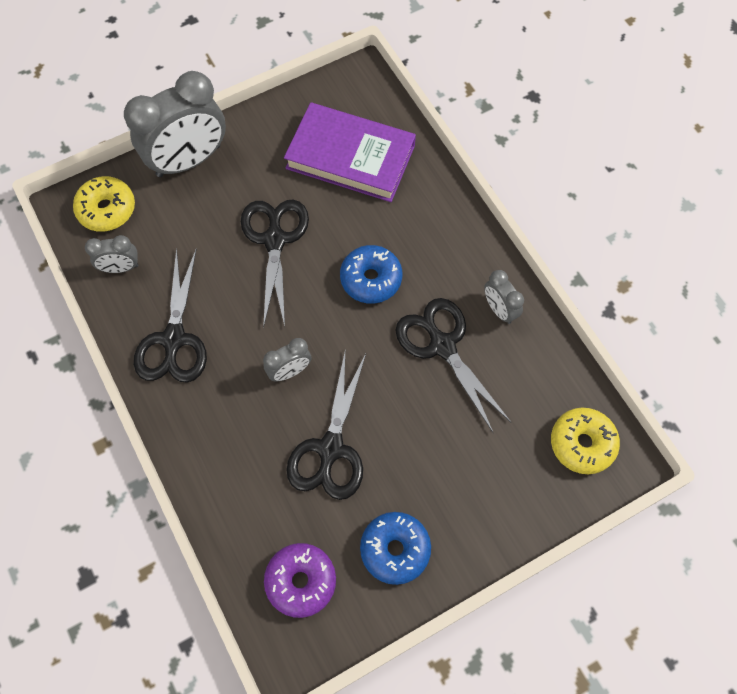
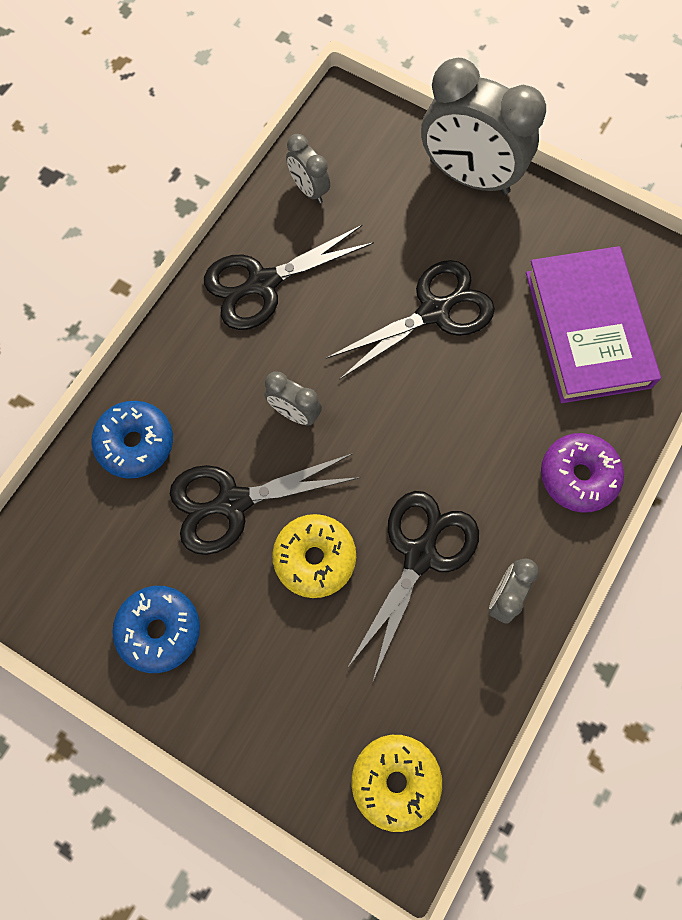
camera: 60 degrees right, 5 degrees up
(107, 209) = (363, 139): yellow donut -> yellow donut (314, 558)
(301, 581) = (78, 552): purple donut -> purple donut (578, 476)
(371, 279) = (451, 434): blue donut -> blue donut (136, 443)

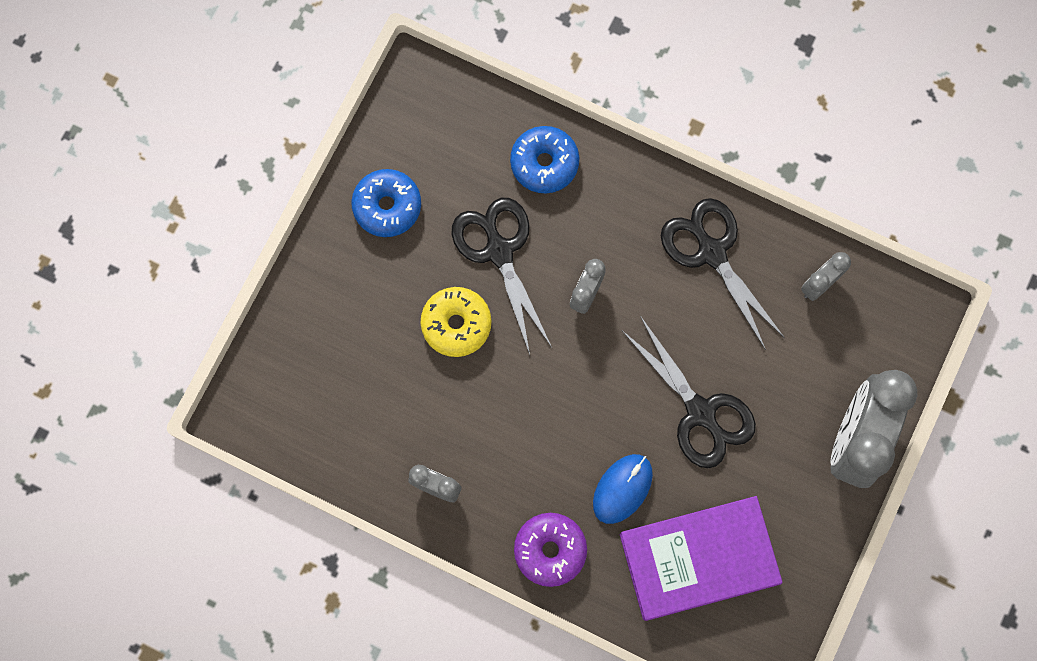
camera: 85 degrees right, 5 degrees up
(395, 780) = (283, 404): yellow donut -> none
(420, 554) = (466, 413): black scissors -> none
(512, 395) = (622, 489): none -> blue mouse

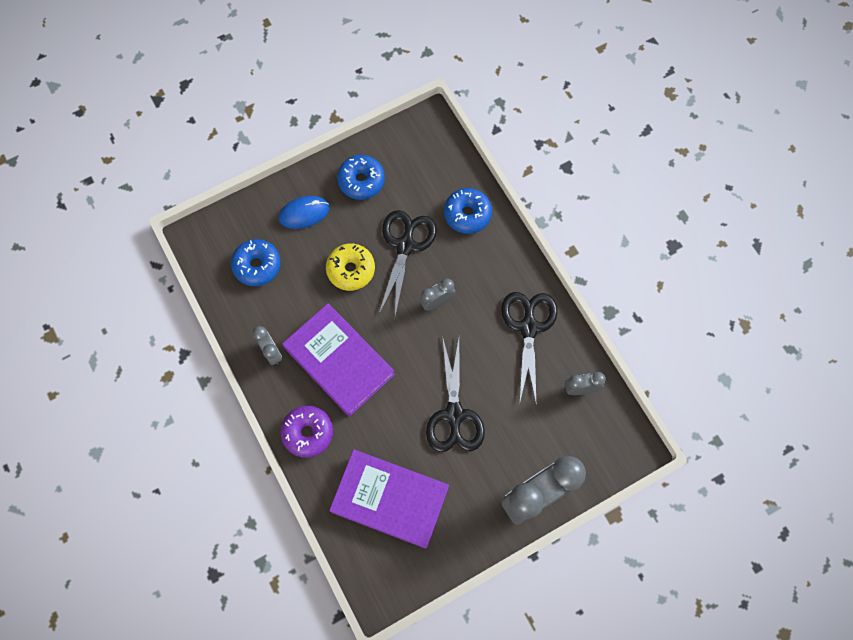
camera: 35 degrees right, 5 degrees down
(339, 396) = (257, 265): none -> blue donut
(524, 442) = (339, 361): none -> purple book
(622, 489) = (375, 427): blue mouse -> blue mouse (304, 213)

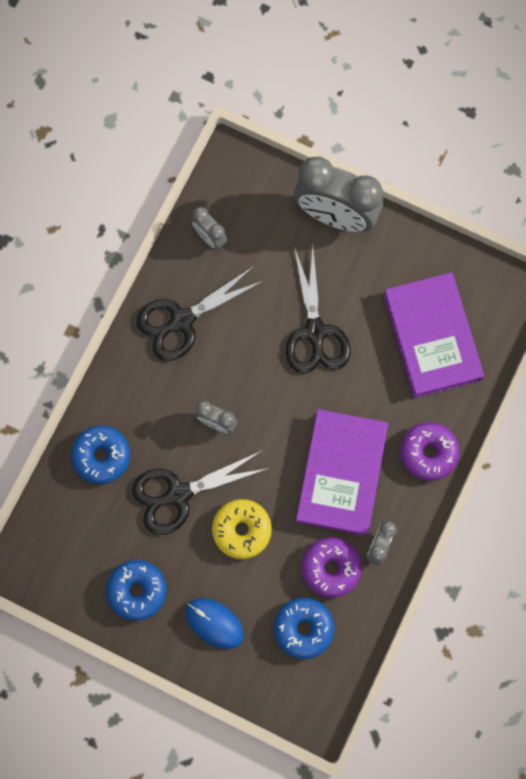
camera: 125 degrees left, 5 degrees up
(281, 309) = (330, 568): none -> purple donut
(454, 415) = (315, 332): black scissors -> black scissors turned 120 degrees clockwise

